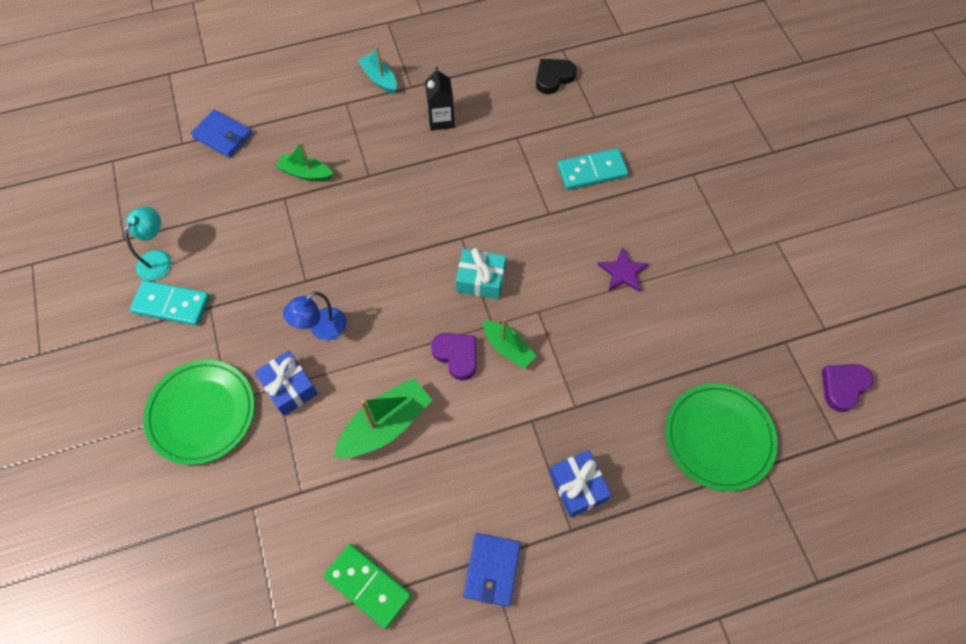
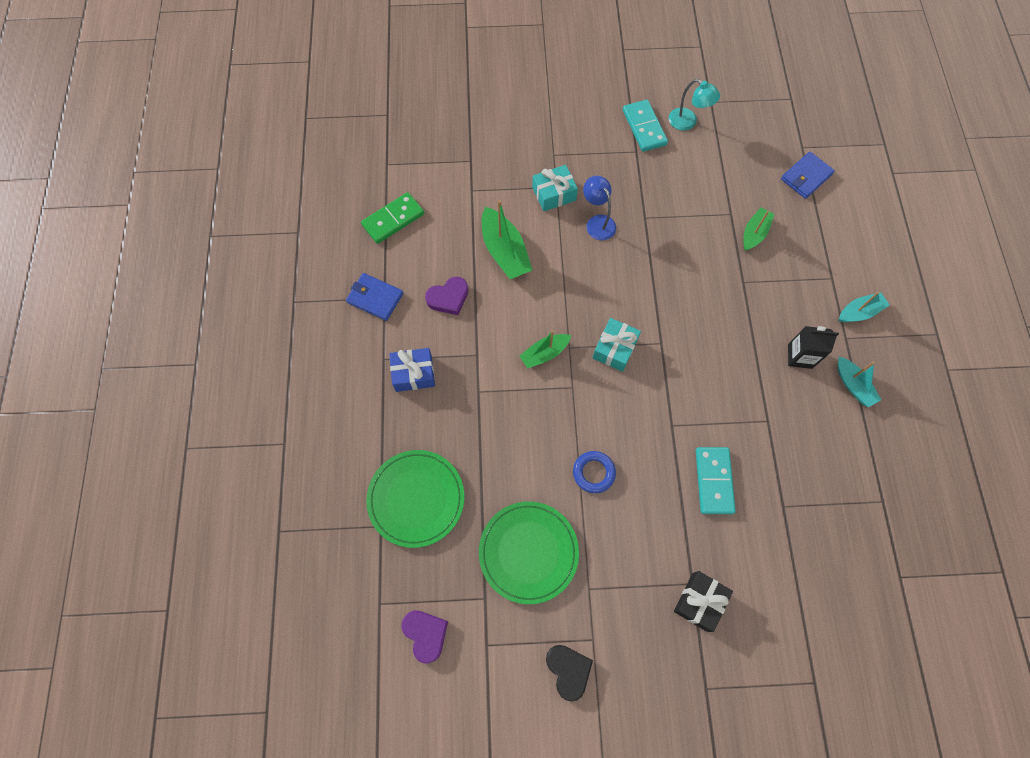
camera: 105 degrees right, 5 degrees up
(171, 305) = (644, 127): turquoise domino -> turquoise domino turned 45 degrees counterclockwise
(201, 413) = (549, 138): green plate -> green plate (528, 552)
(289, 387) = (554, 194): blue gift -> turquoise gift
(457, 356) = (548, 313): purple heart -> purple heart (448, 298)
(459, 77) = (853, 385): none -> turquoise boat
(553, 78) = (842, 479): black heart -> black heart (568, 670)
(623, 272) = (593, 473): purple star -> blue ring
(705, 166) = (699, 601): none -> black gift

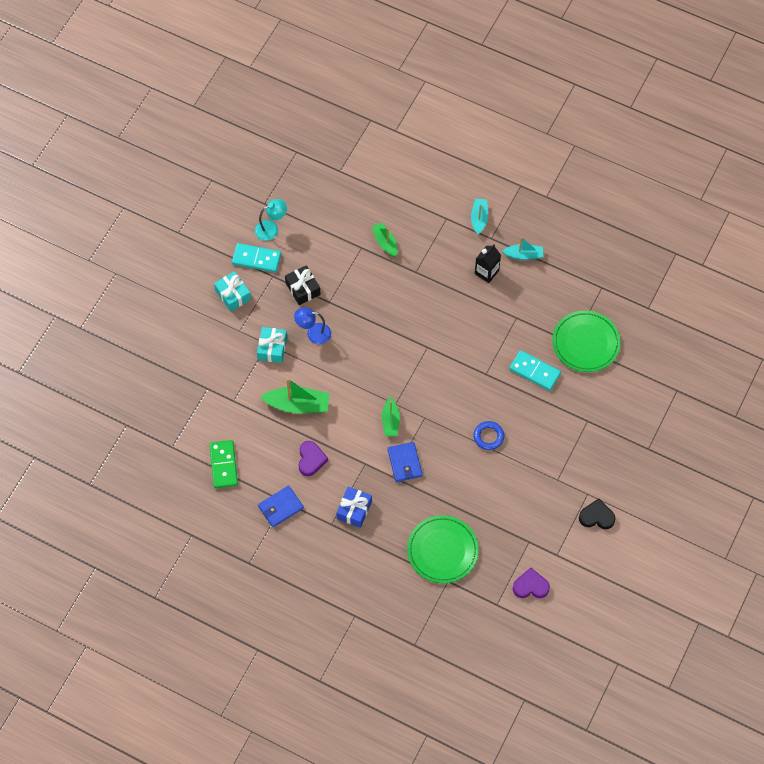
camera: 60 degrees left, 5 degrees down
(528, 552) = (515, 502): green plate -> green plate (585, 343)
(615, 349) = (414, 377): turquoise gift -> turquoise gift (233, 295)
(699, 601) = (599, 423): black gift -> black gift (303, 289)
(806, 177) = (364, 184): blue wallet -> blue wallet (405, 463)

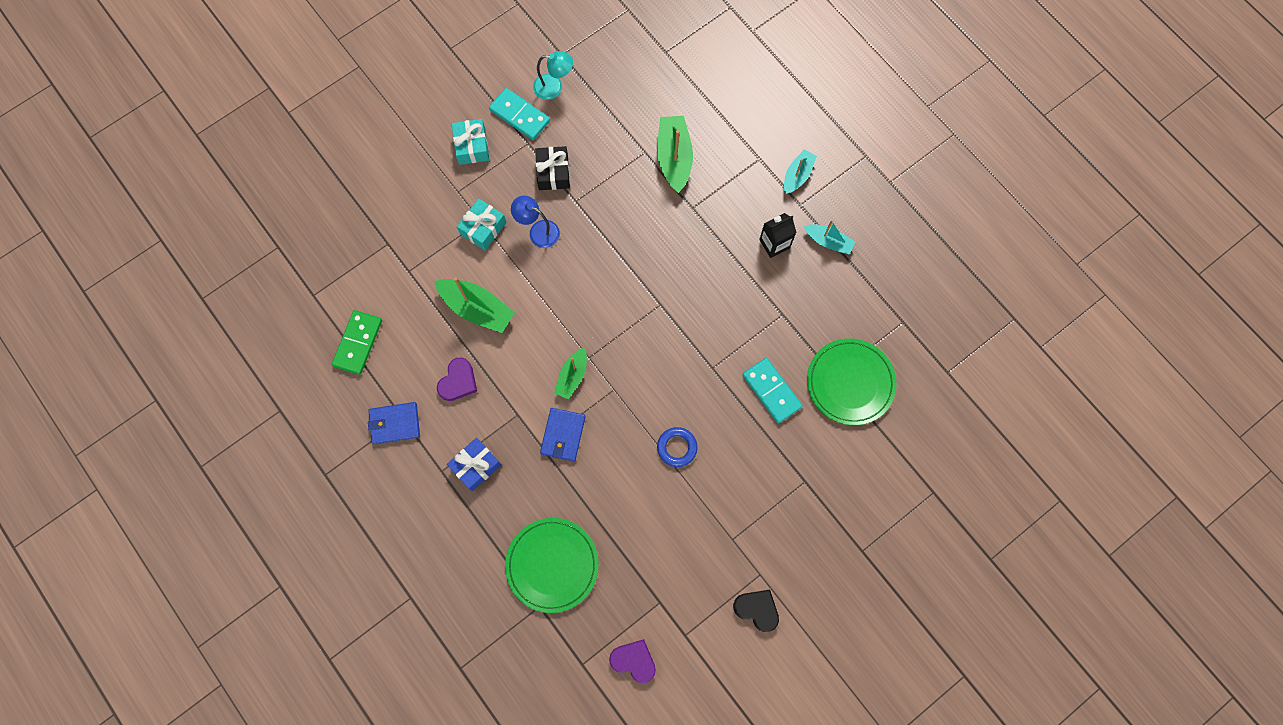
camera: 25 degrees right, 10 degrees up
(385, 242) = (674, 158): green boat -> green boat, size x1.61

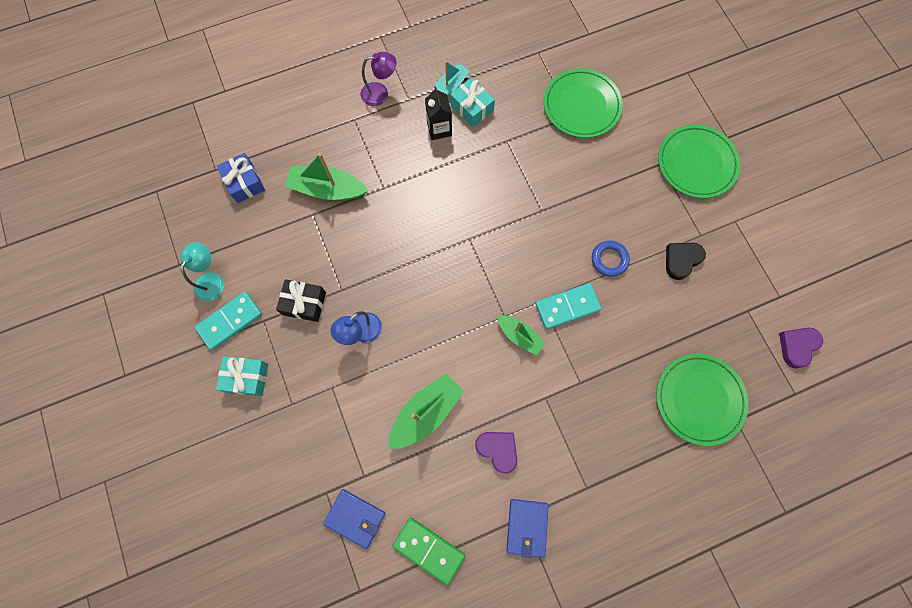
camera: 75 degrees left, 0 degrees up
(476, 466) = (589, 451): blue gift -> blue gift (244, 182)
(483, 228) = (341, 387): turquoise gift -> turquoise gift (472, 108)
(563, 435) = (575, 359): blue wallet -> blue wallet (355, 518)
(757, 609) = (765, 231): black heart -> black heart (681, 260)
(771, 391) = (574, 168): turquoise domino -> turquoise domino (567, 307)
(797, 175) = (380, 93): turquoise boat -> purple lamp
(818, 521) = (696, 163): none -> green plate

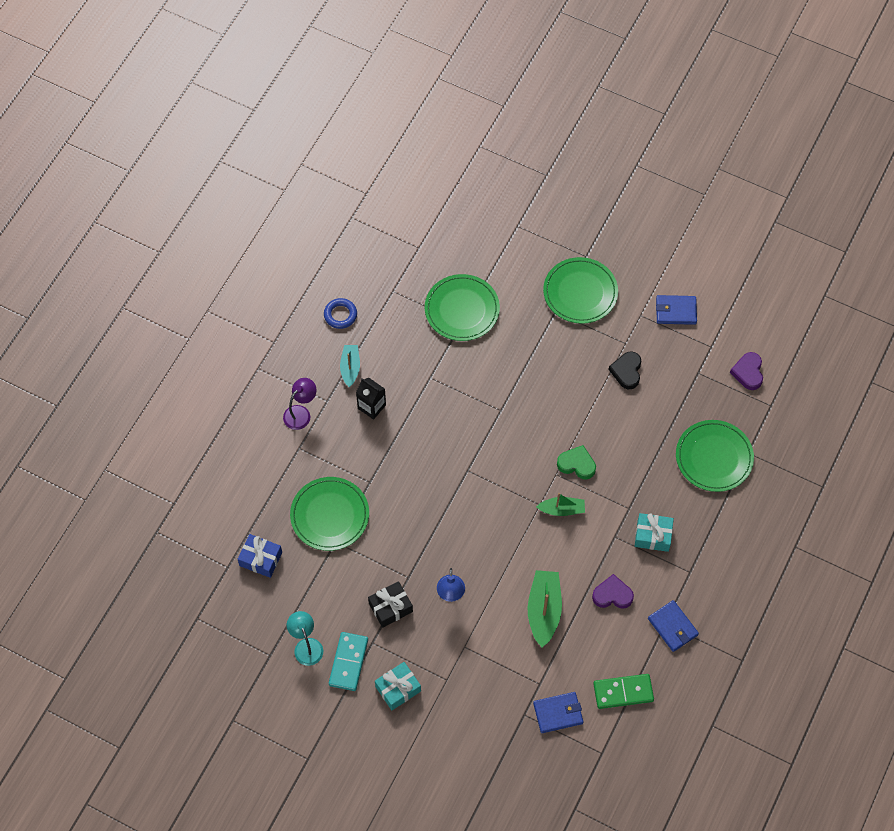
camera: 40 degrees left, 10 degrees down
(327, 189) = (330, 515): green boat -> green plate
(472, 108) = (381, 372): turquoise gift -> turquoise gift (653, 536)
(567, 307) = (577, 464): turquoise domino -> green heart
(609, 259) = (577, 409): blue ring -> blue ring (340, 315)
(771, 241) = (675, 311): none -> blue wallet

